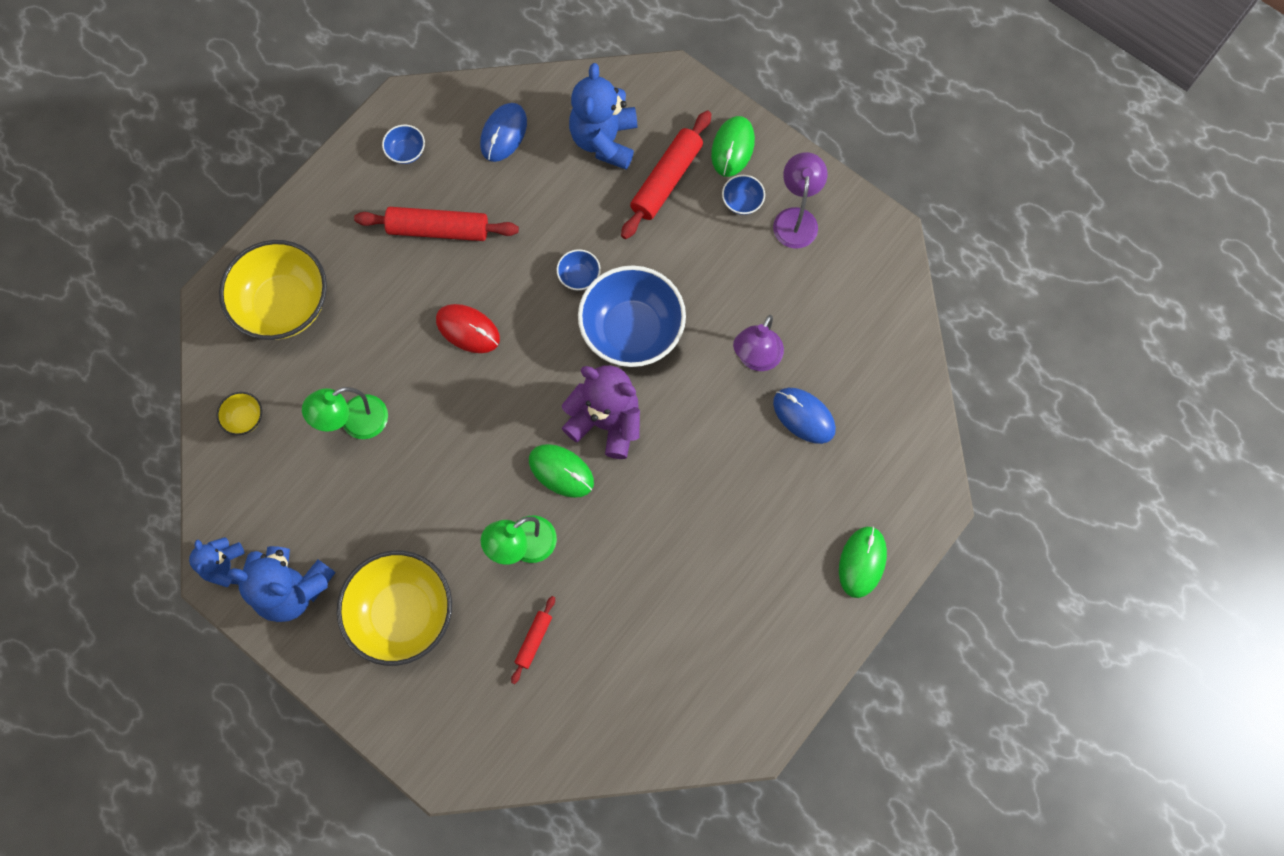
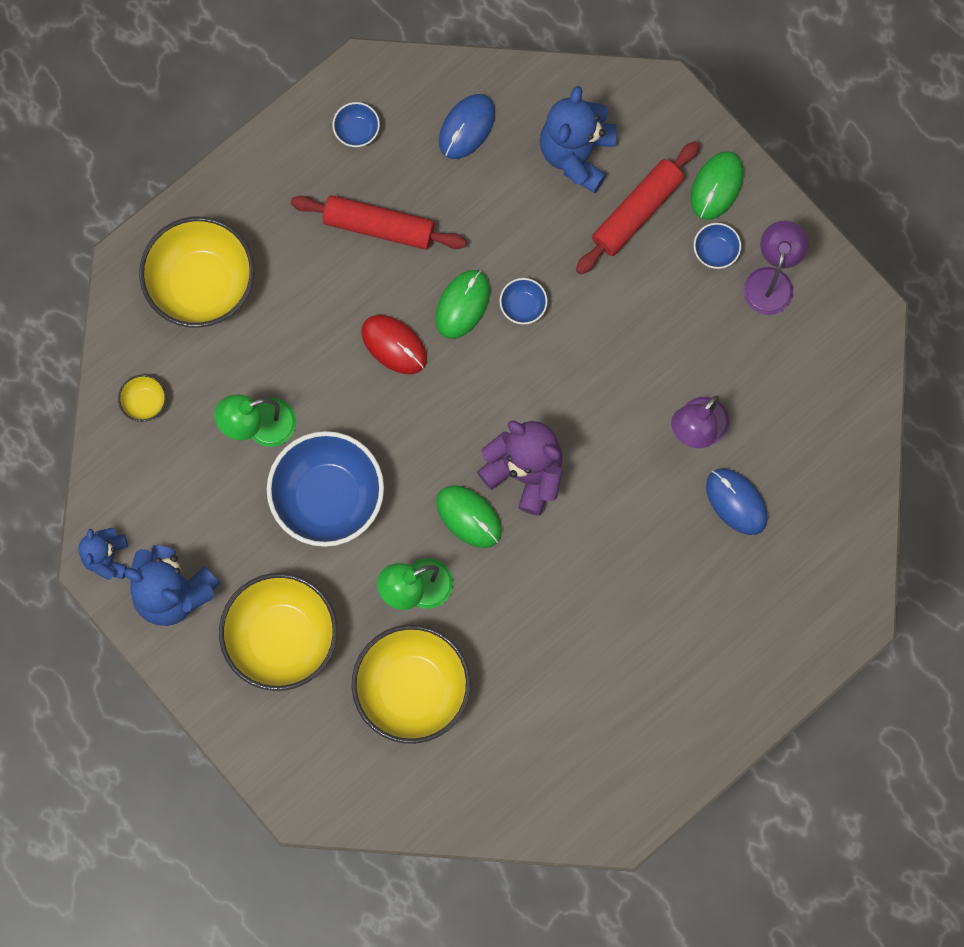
camera: 10 degrees right, 5 degrees up
(534, 640) = (412, 688): red rolling pin -> yellow bowl
(632, 330) = (569, 376): blue bowl -> blue bowl (328, 497)
(862, 562) = (767, 667): green mouse -> green mouse (462, 305)

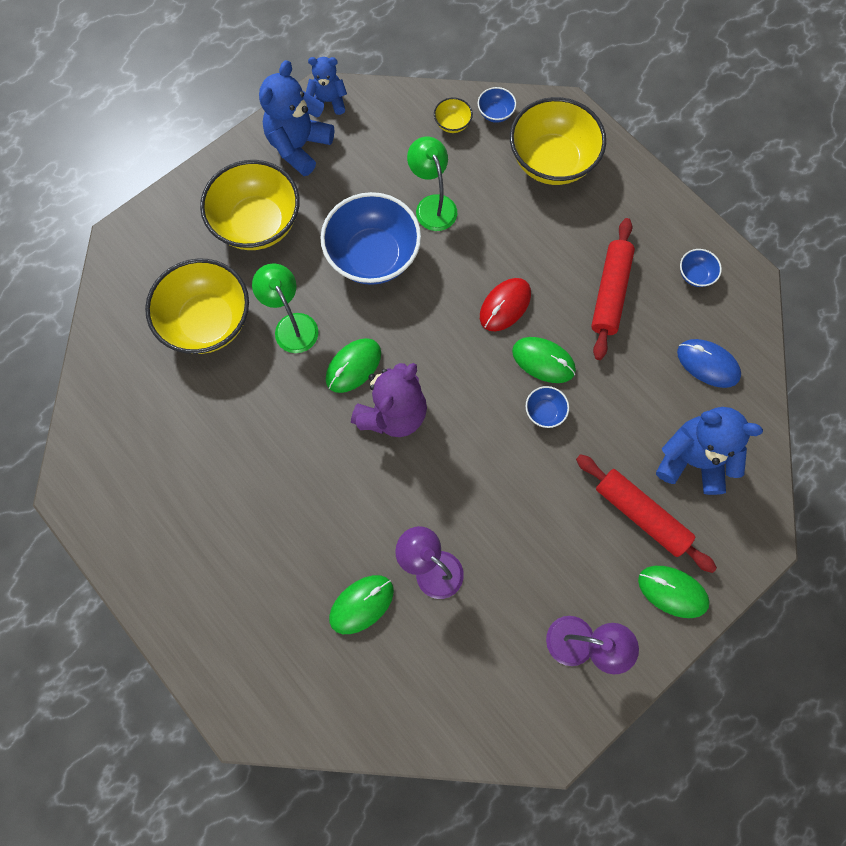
camera: 90 degrees right, 5 degrees down
(715, 251) = (607, 589): blue bowl -> blue bowl (495, 113)
(736, 502) = (361, 604): blue mouse -> green mouse

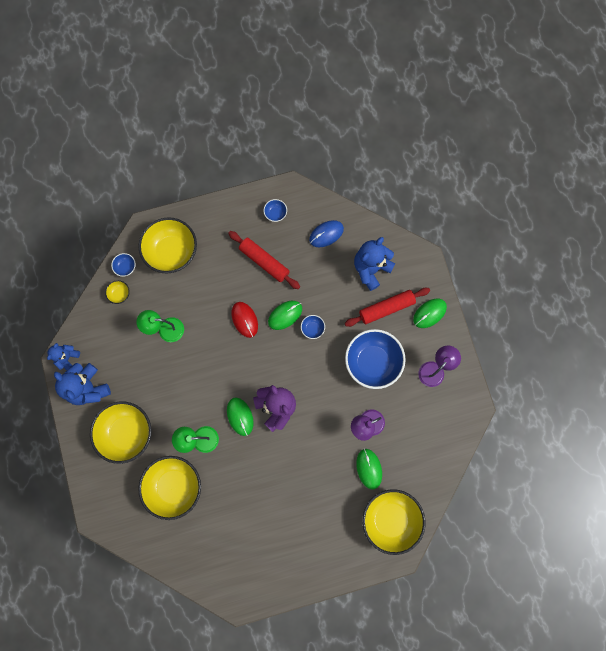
camera: 65 degrees left, 5 degrees up
(293, 679) = (390, 519): none -> yellow bowl
(373, 256) = (180, 376): blue bowl -> blue bowl (372, 362)

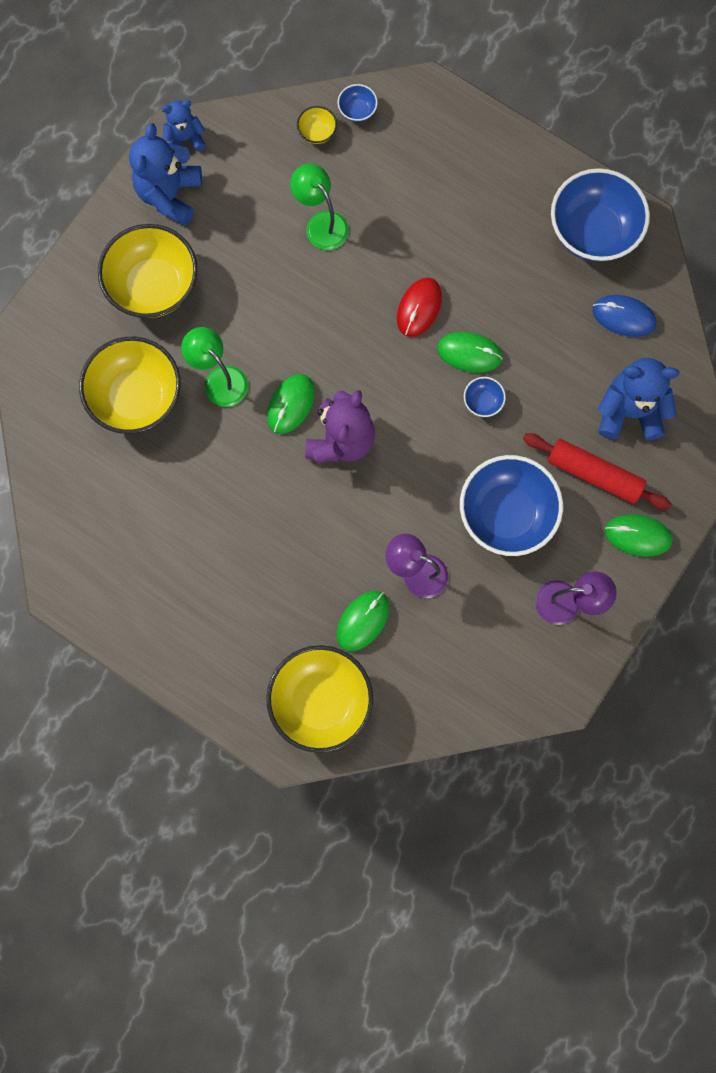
camera: 50 degrees right, 0 degrees up
(172, 252) = (426, 148): yellow bowl -> none
(264, 262) = (516, 270): red rolling pin -> none
(275, 213) = (592, 231): blue bowl -> blue bowl, size x2.37

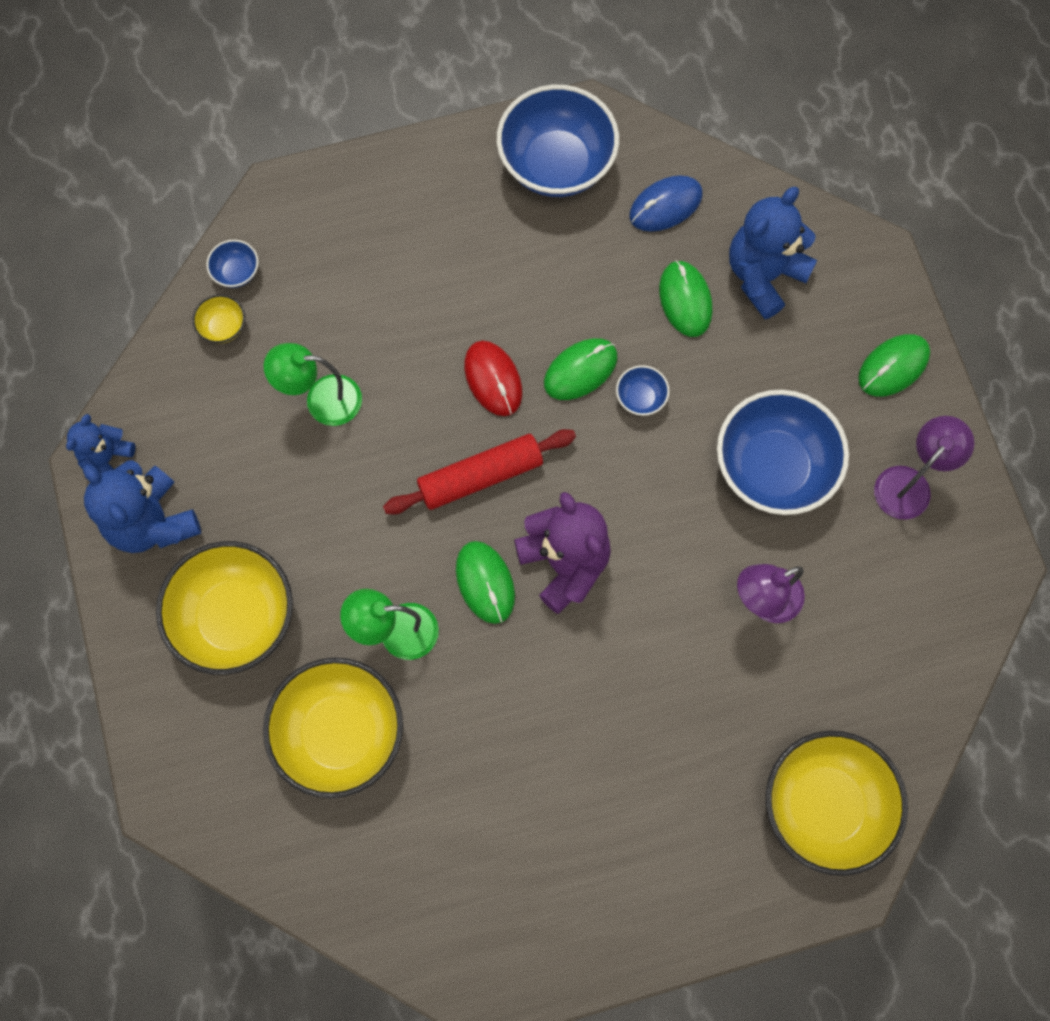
camera: 50 degrees left, 5 degrees down
(362, 621) = (772, 695): green mouse -> green mouse (685, 300)
(594, 474) = (799, 356): red rolling pin -> red rolling pin (480, 476)

